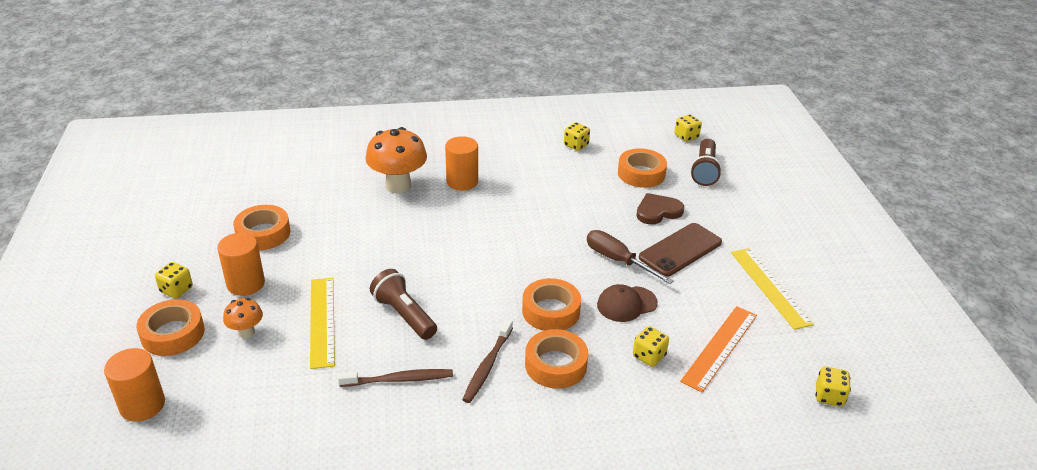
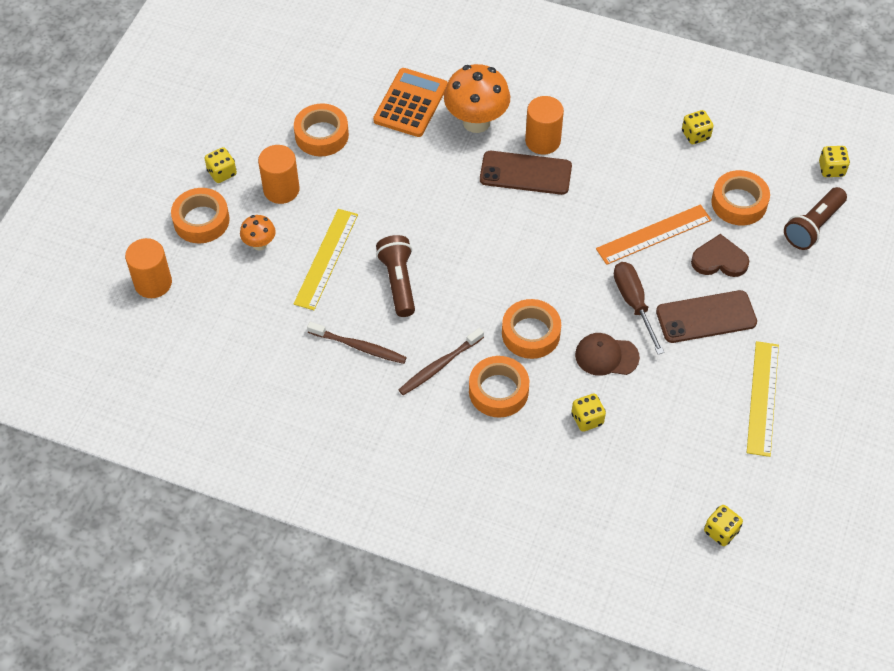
camera: 30 degrees right, 20 degrees up
(333, 190) = (410, 103): none -> orange calculator
(463, 205) = (525, 173): none -> brown phone
(720, 347) = (659, 439): orange ruler -> orange ruler (654, 234)

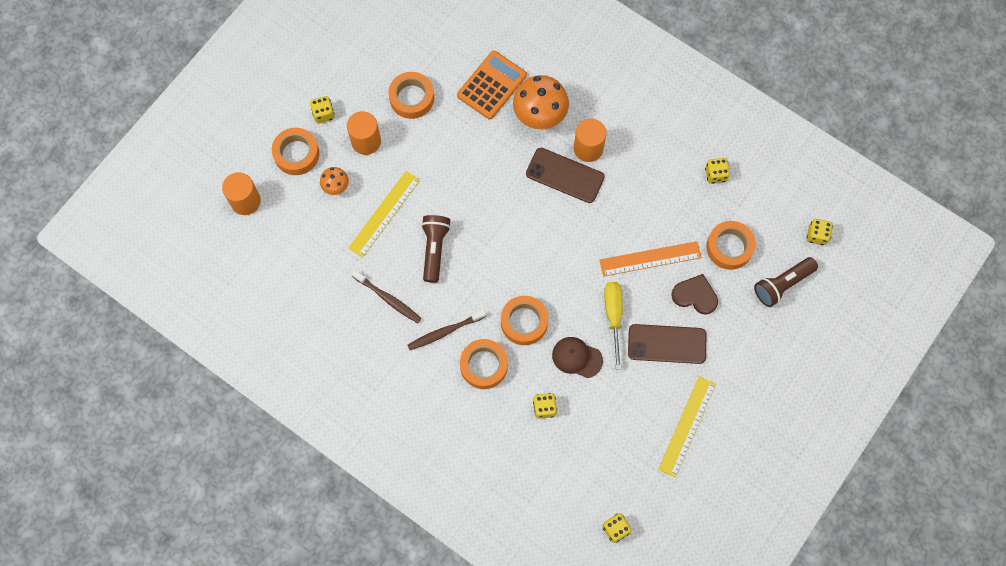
camera: 15 degrees right, 15 degrees up
(633, 303) = (613, 316): brown screwdriver -> yellow screwdriver

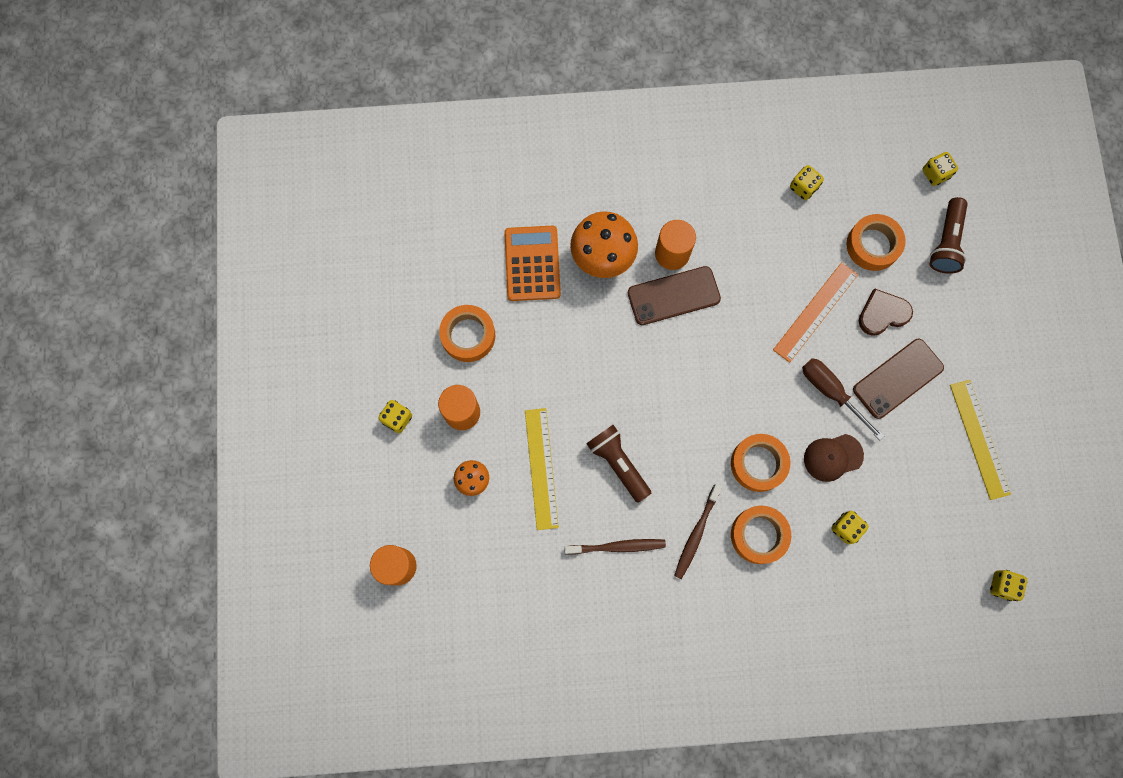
camera: 40 degrees left, 5 degrees up
(296, 154) = (406, 479): orange tape -> none
(613, 316) = (831, 392): yellow screwdriver -> brown screwdriver

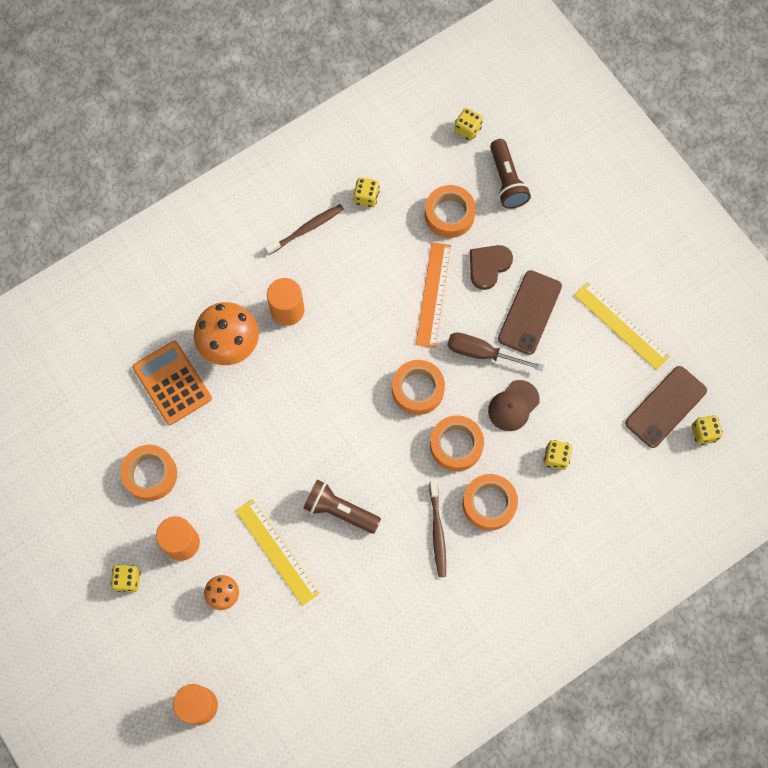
camera: 30 degrees left, 5 degrees down
(617, 547) = (378, 580): brown toothbrush -> brown toothbrush (306, 229)
(673, 296) = (308, 345): brown phone -> brown phone (666, 407)
(751, 392) = (418, 389): none -> orange tape

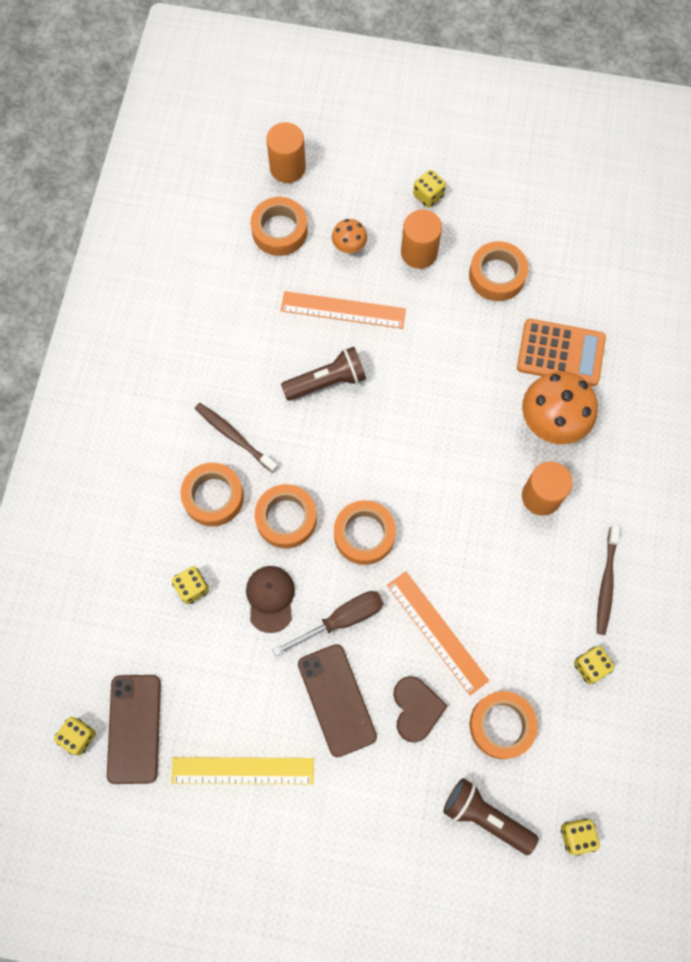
camera: 135 degrees right, 0 degrees up
(257, 658) = (279, 231): none -> orange tape
(277, 551) = (343, 310): yellow ruler -> orange ruler

